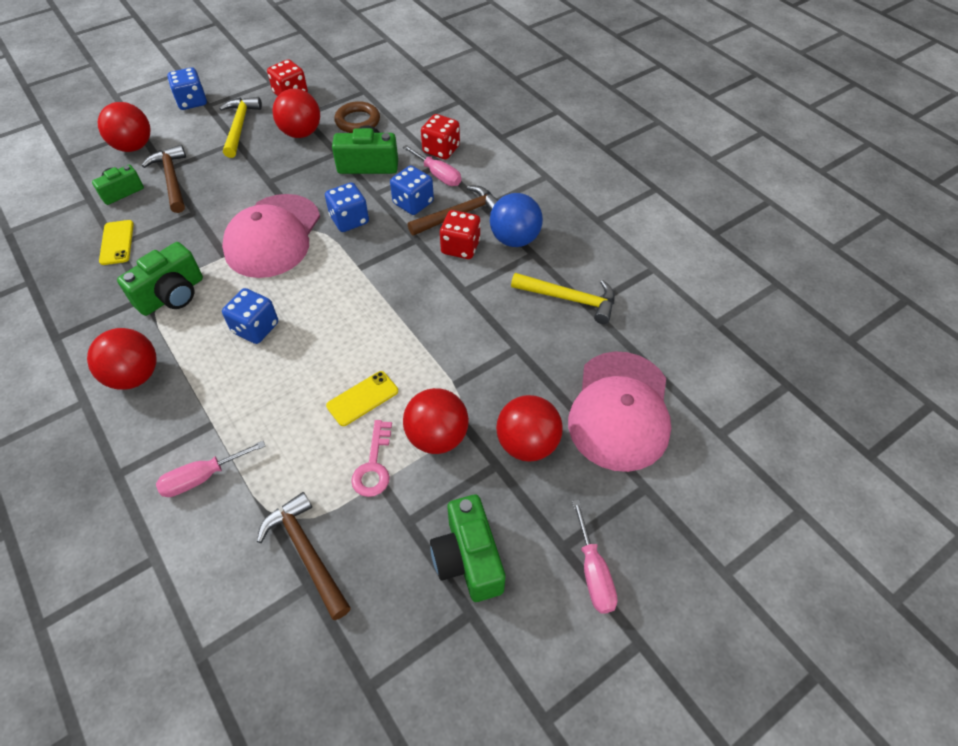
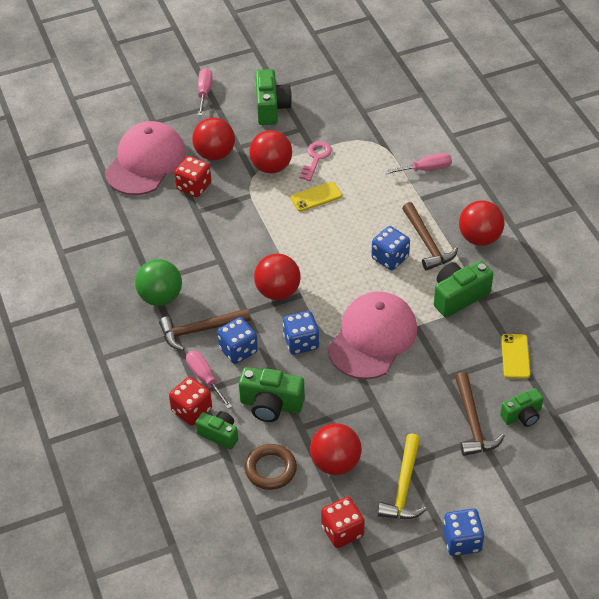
camera: 165 degrees left, 5 degrees down
(134, 146) = (520, 478): red ball -> red ball (278, 291)
(307, 552) = (362, 124): brown hammer -> brown hammer (427, 243)
(410, 137) = (219, 434): none -> green camera
(460, 247) = (210, 298): red dice -> red dice (194, 186)
(514, 239) = (160, 297): blue ball -> green ball
(569, 299) = (140, 239): yellow hammer -> none

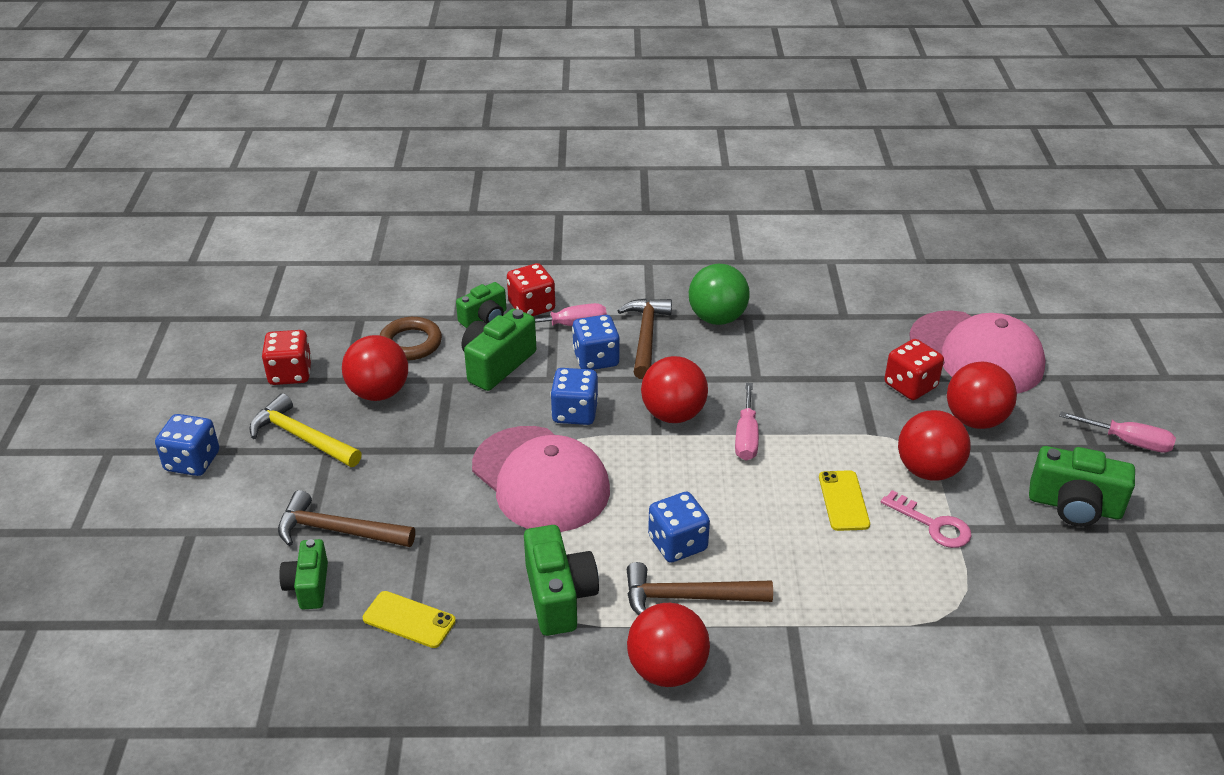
camera: 110 degrees right, 10 degrees down
(426, 169) = (861, 656): pink screwdriver -> pink screwdriver (746, 437)

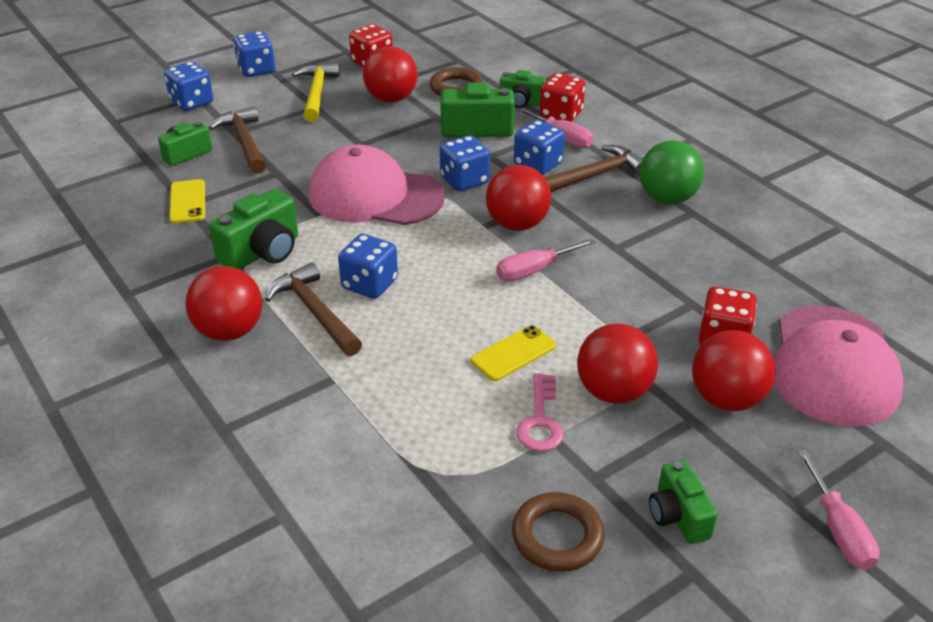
camera: 55 degrees right, 0 degrees up
(199, 540) = (192, 102): none -> blue dice
(540, 479) = (375, 196): pink cap -> pink cap turned 90 degrees clockwise
(1059, 576) = (557, 536): none -> brown ring
(1074, 506) = (678, 516): green camera -> green camera, size x0.65

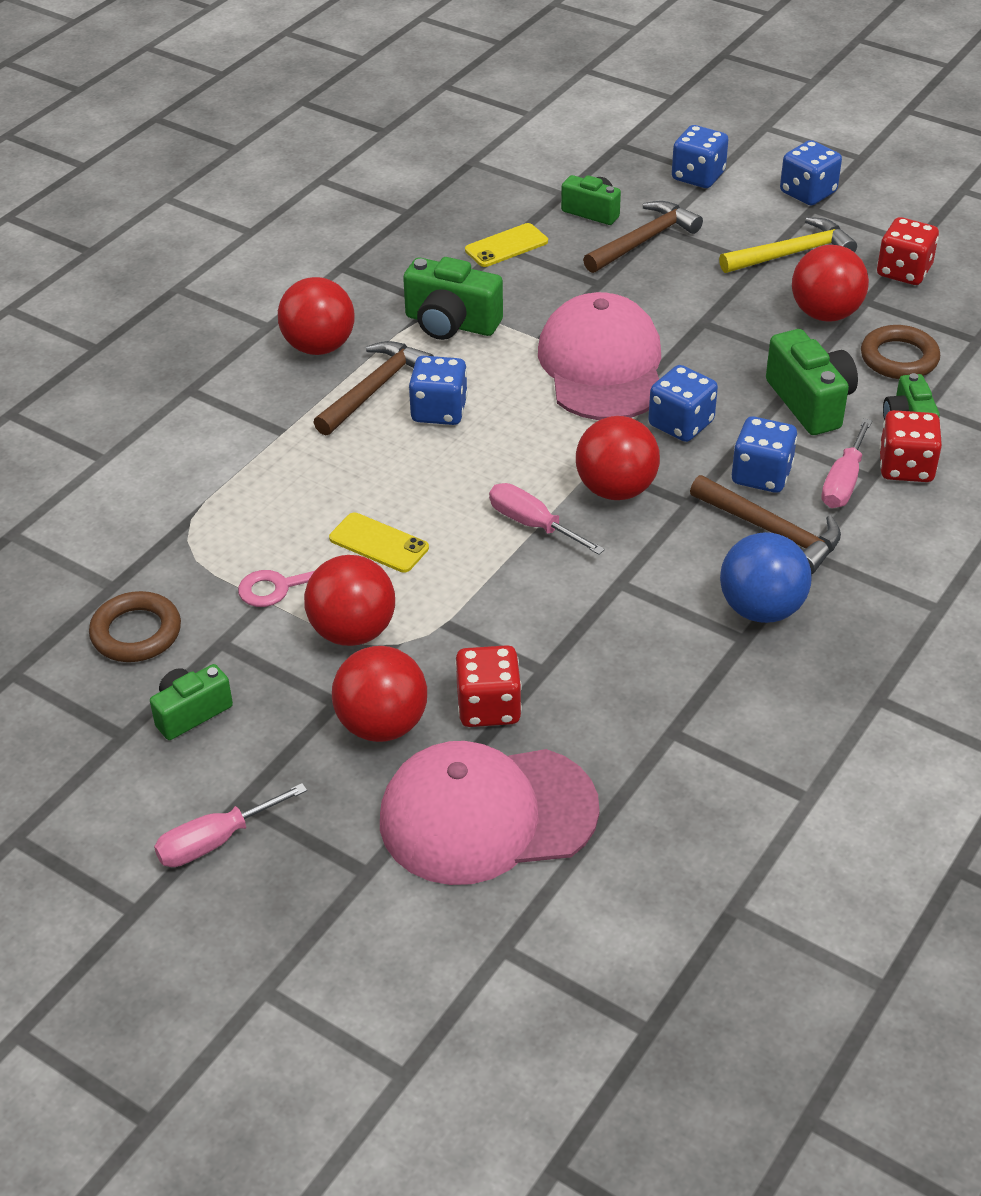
camera: 70 degrees right, 5 degrees up
(667, 198) = (761, 609): green ball -> blue ball

